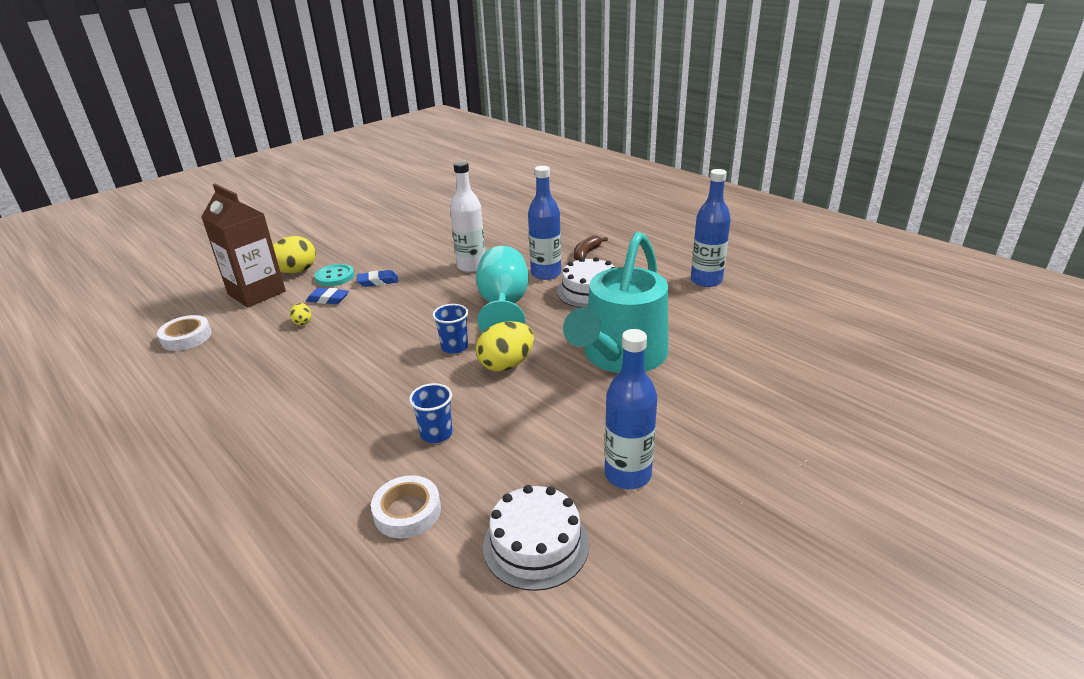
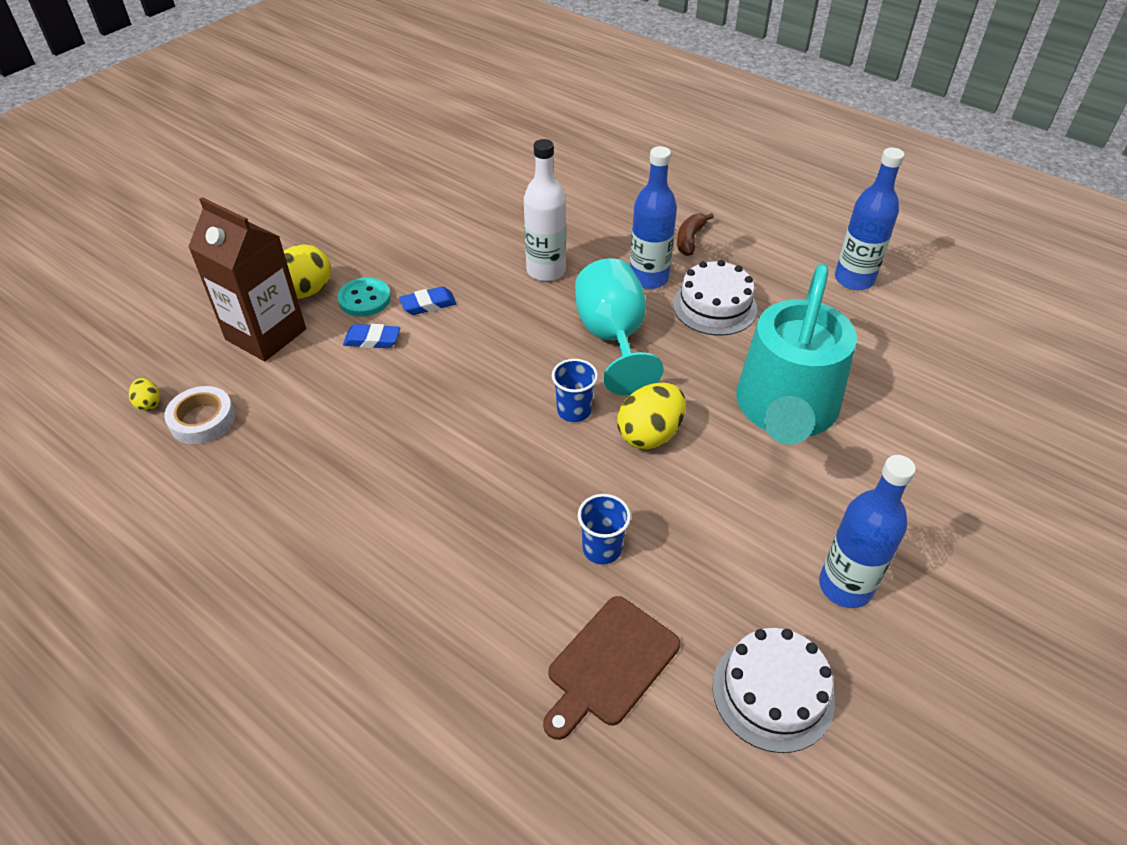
camera: 10 degrees left, 15 degrees up
(303, 322) = (354, 382): yellow egg -> yellow egg (149, 403)
(407, 511) = (610, 665): white tape -> brown cutting board

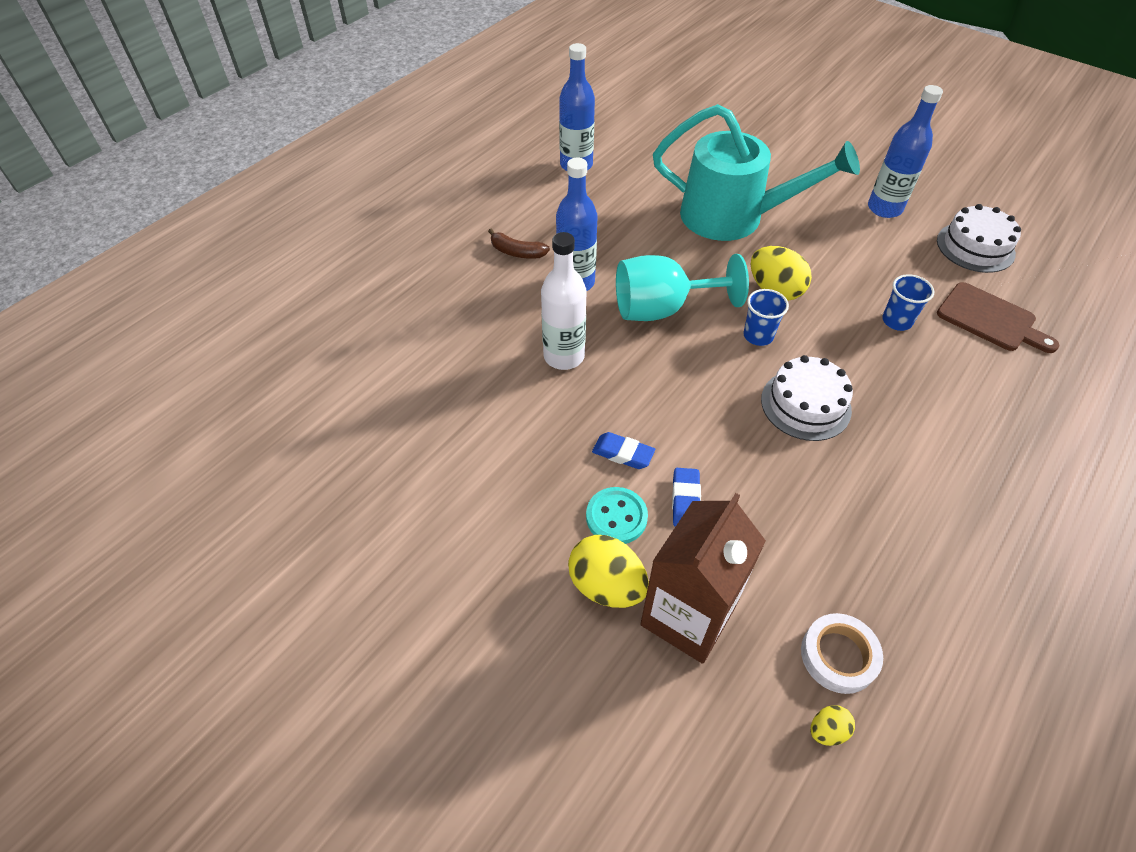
camera: 90 degrees left, 5 degrees up
(428, 304) = (623, 453): blue eraser -> blue eraser turned 45 degrees counterclockwise
(714, 306) = (614, 244): white cake -> white cake (805, 404)

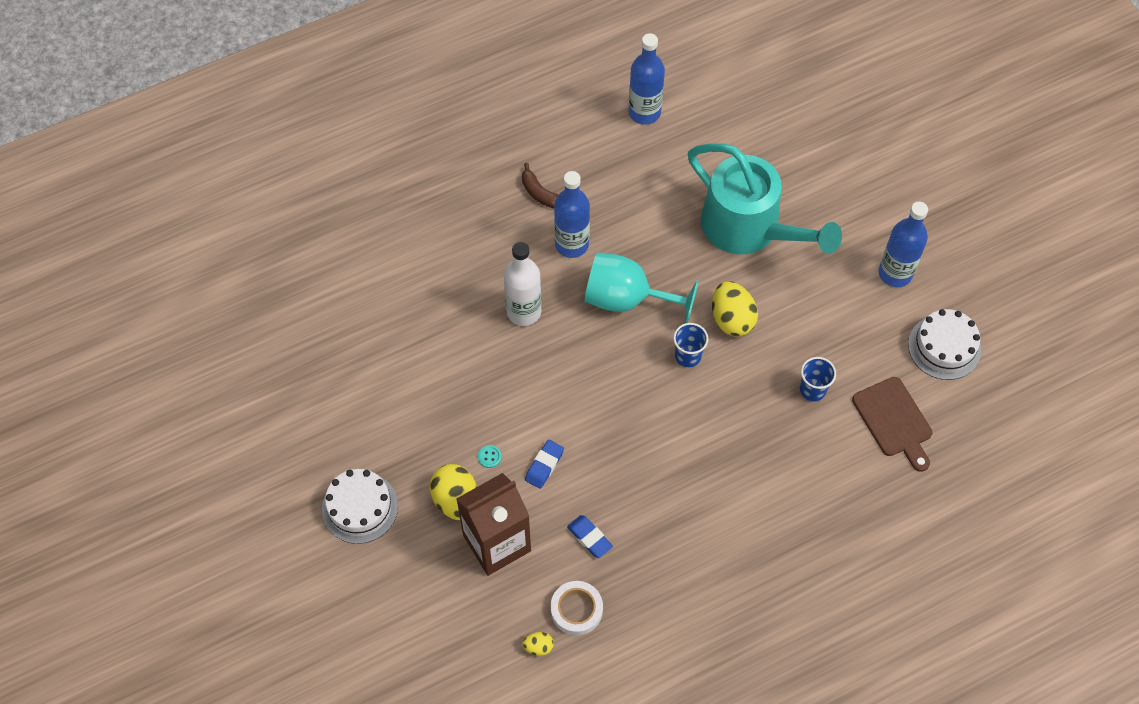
camera: 25 degrees right, 10 degrees up
(616, 517) = (489, 457): turquoise button -> turquoise button, size x0.51
(623, 453) = (521, 411): blue eraser -> blue eraser (589, 538)
(805, 404) = (683, 430): white cake -> white cake (360, 507)

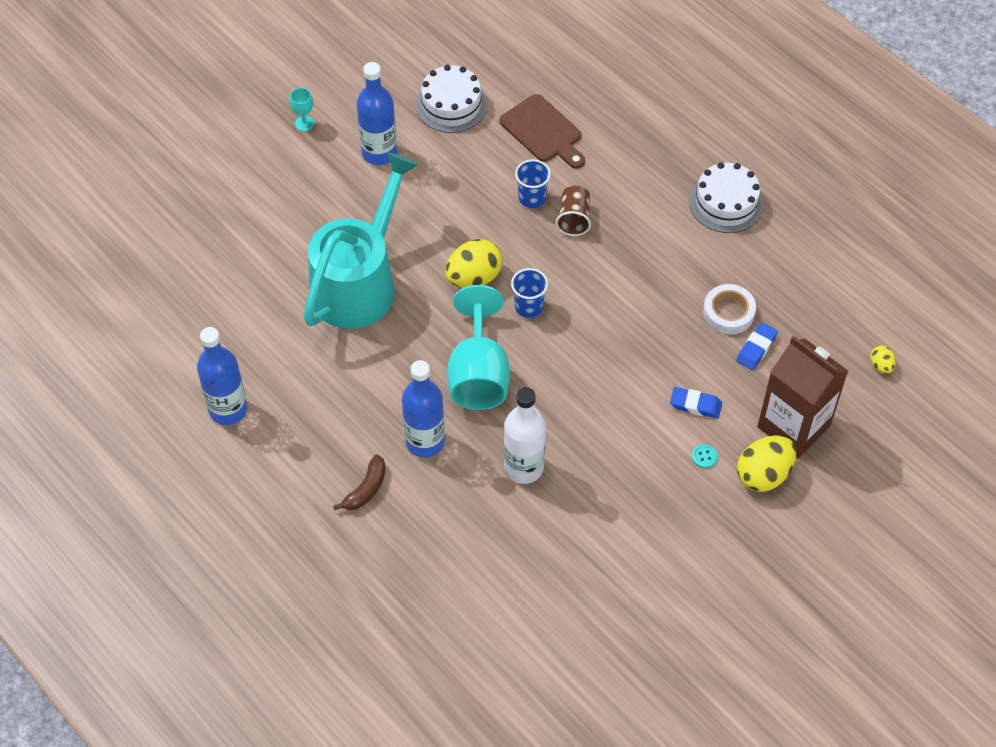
camera: 105 degrees left, 5 degrees down
(360, 507) = (806, 563): white cake -> white cake (726, 203)
(576, 610) = (832, 343): white tape -> white tape (728, 312)
(779, 420) = (574, 219): none -> brown cup
(894, 420) = (543, 131): brown cutting board -> brown cutting board turned 90 degrees clockwise
(943, 219) = (304, 123): none -> turquoise goblet

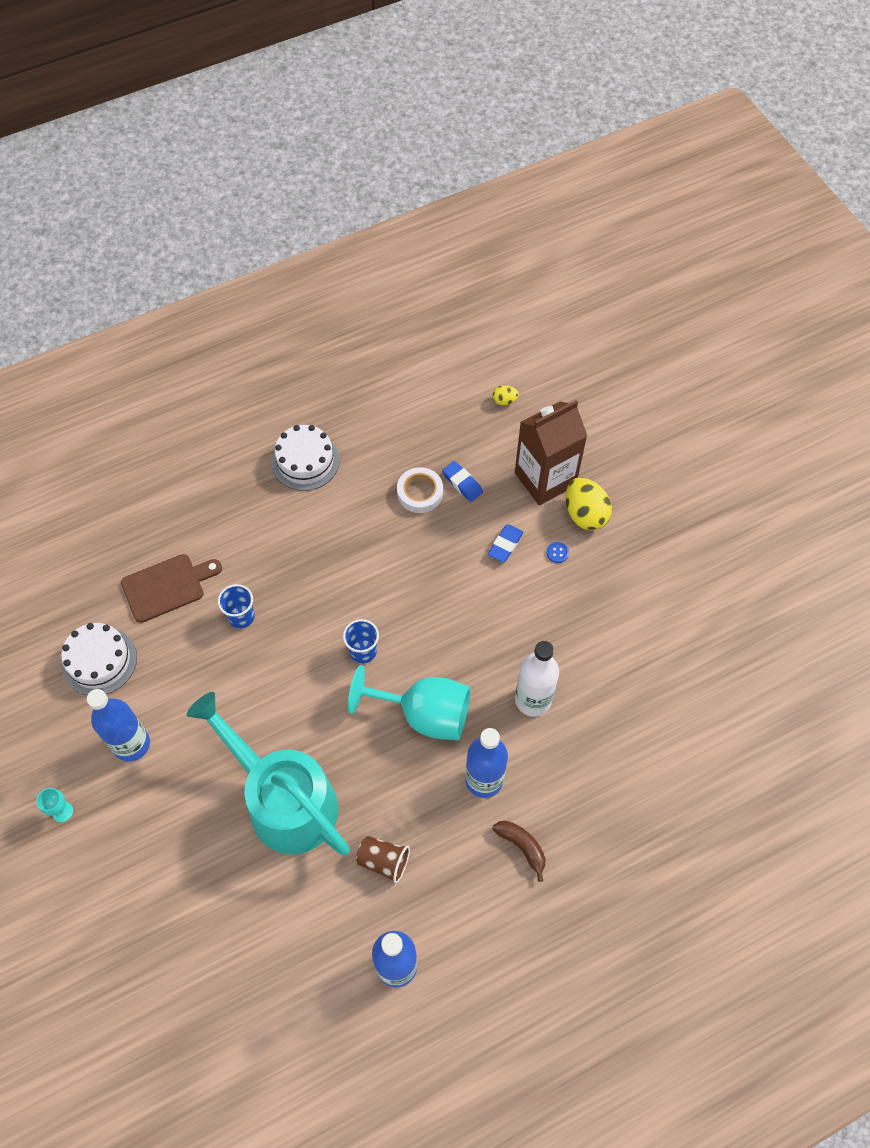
camera: 75 degrees left, 5 degrees up
(474, 277) = (314, 691): yellow egg -> none
(574, 219) = (278, 587): brown cup -> brown cup (383, 861)
(704, 457) = (557, 553): turquoise button -> blue button

